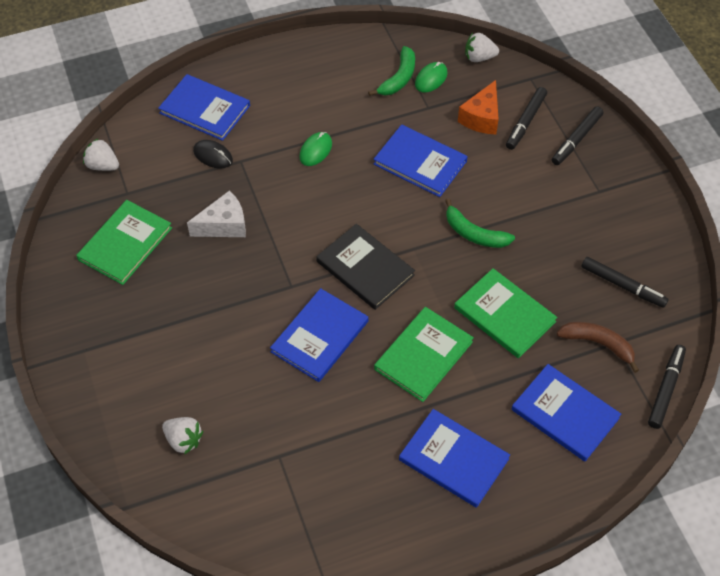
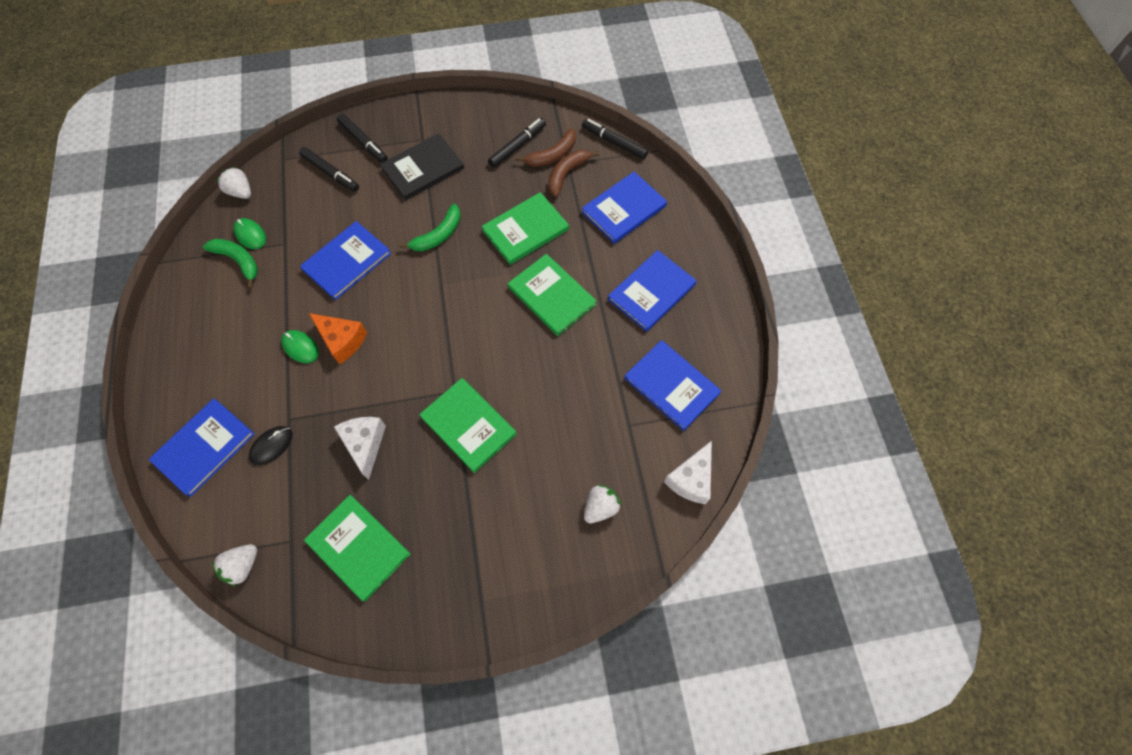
camera: 80 degrees left, 10 degrees up
(225, 527) = (691, 479): none -> white cheese
(256, 306) = (468, 425): none -> green book
(319, 336) = (515, 374): blue book -> blue book (671, 386)
(365, 268) = (451, 326): black book -> black book (423, 169)
(479, 57) = (241, 192): white strawberry -> white strawberry turned 120 degrees clockwise
(481, 118) = (313, 204): orange cheese -> orange cheese (342, 341)
(621, 324) = (552, 155): none -> brown banana

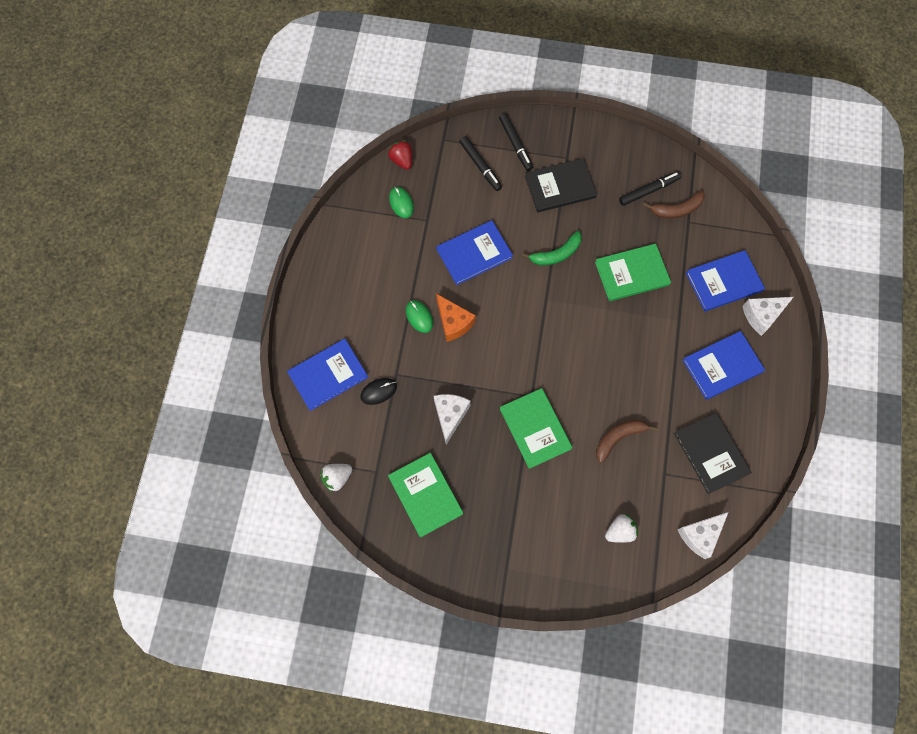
camera: 20 degrees right, 5 degrees up
(238, 261) = (386, 224): green banana -> none
(241, 192) = (402, 160): white strawberry -> red strawberry
(552, 296) = (636, 341): green book -> none
(567, 174) = (684, 232): brown banana -> brown banana (618, 438)
(614, 142) = (736, 214): black marker -> none
(671, 386) = (711, 453): blue book -> black book
(674, 229) = (762, 315): none -> white cheese

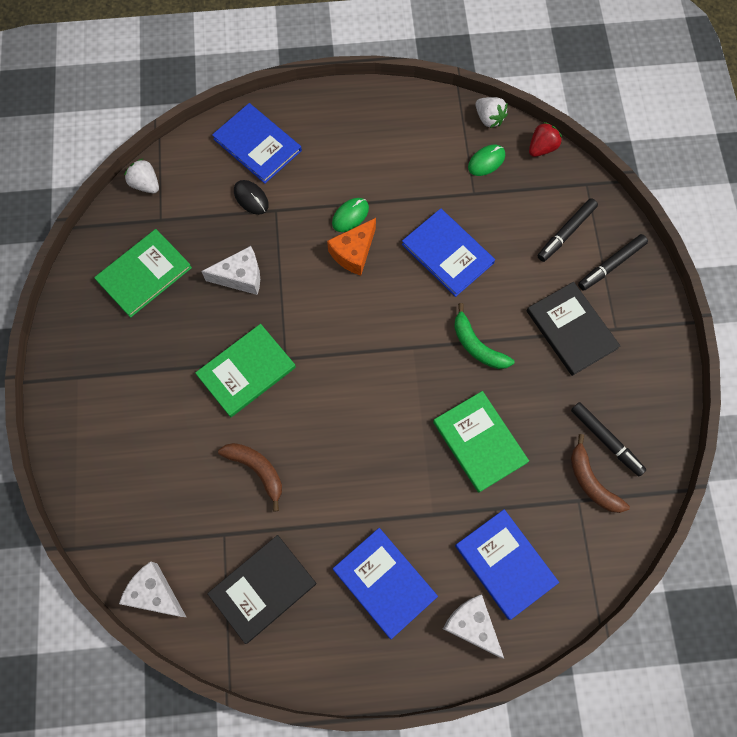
camera: 75 degrees right, 0 degrees up
(620, 531) = (142, 494): white strawberry -> white strawberry (489, 119)

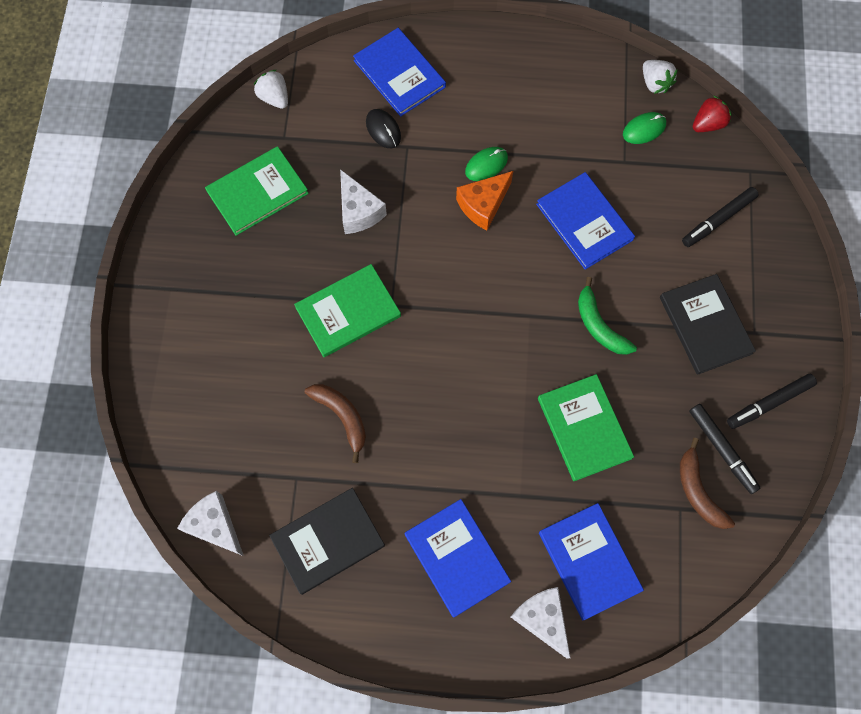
camera: 10 degrees right, 0 degrees up
(241, 277) = (358, 211): white cheese -> white cheese turned 60 degrees clockwise
(611, 265) = (761, 263): black marker -> black marker (769, 403)

